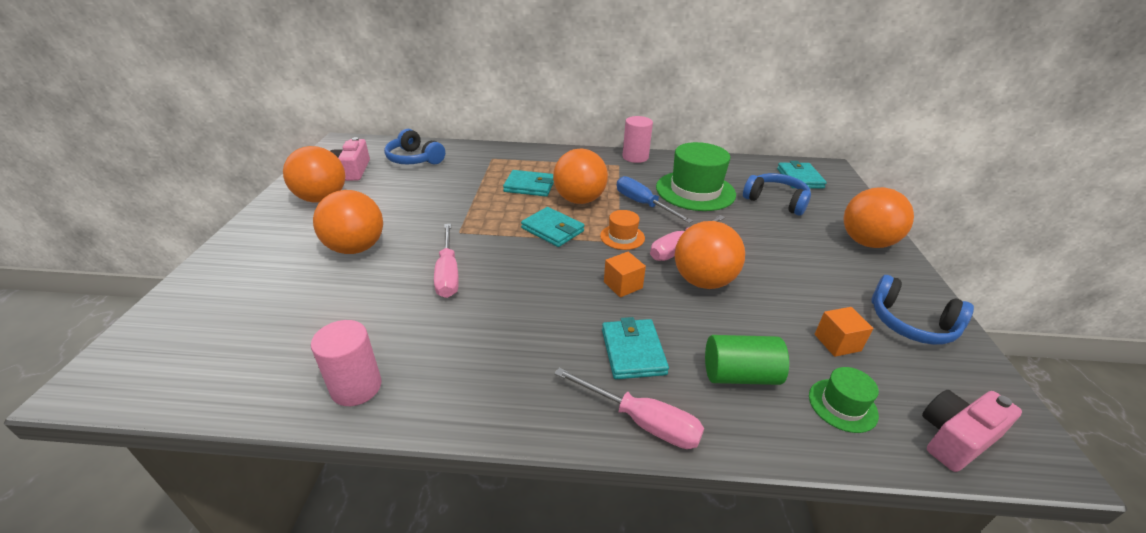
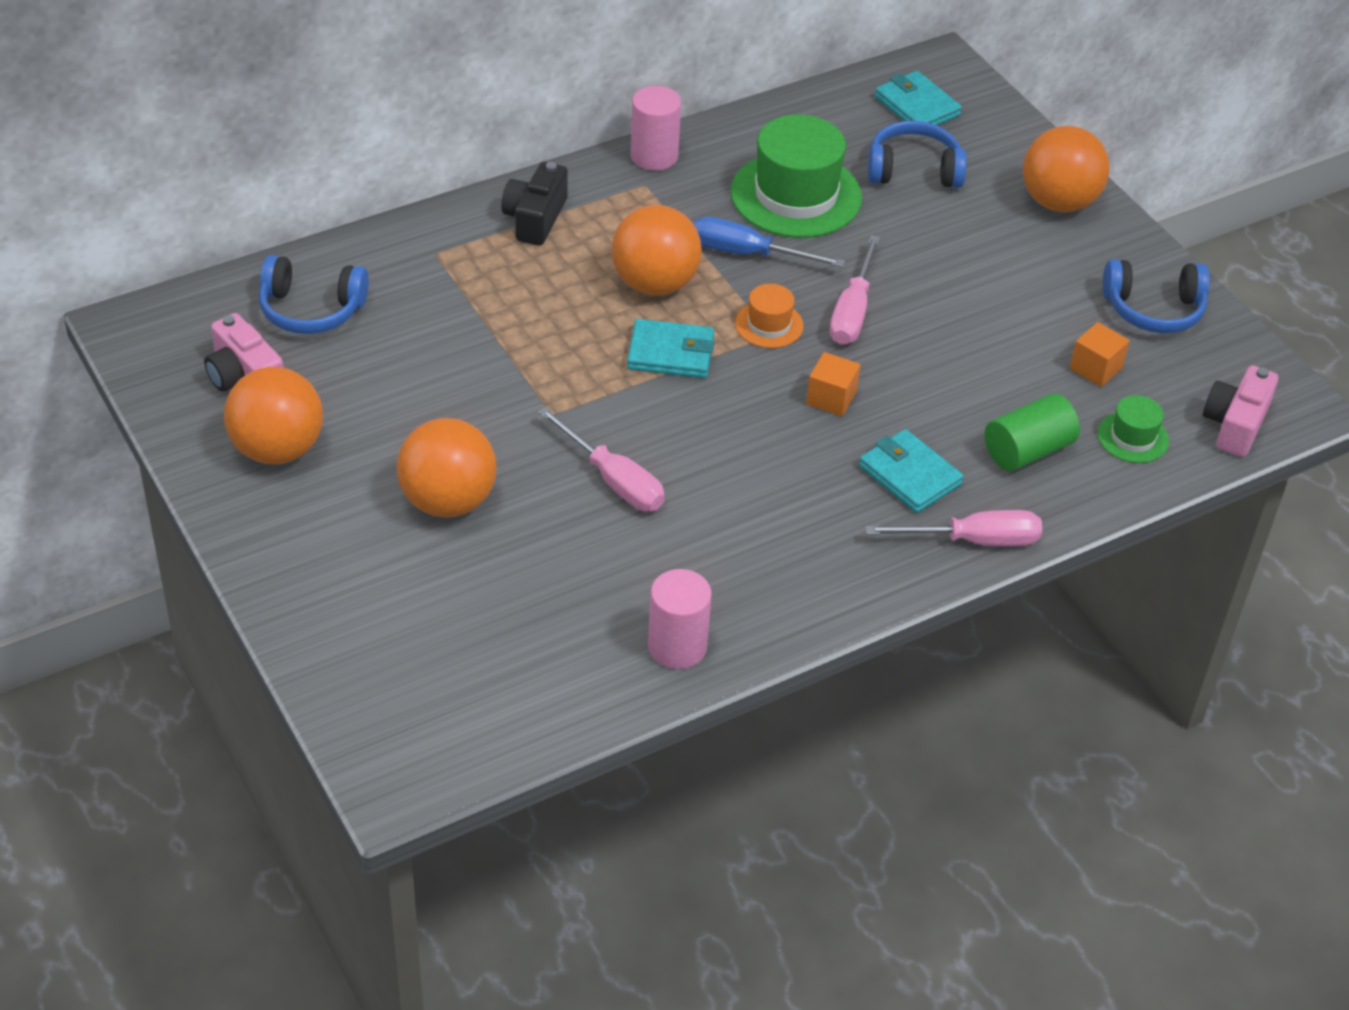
camera: 35 degrees left, 10 degrees up
(529, 186) = (557, 288): turquoise wallet -> none
(552, 160) = (535, 218): none -> black camera
(703, 281) = (914, 350): orange ball -> none

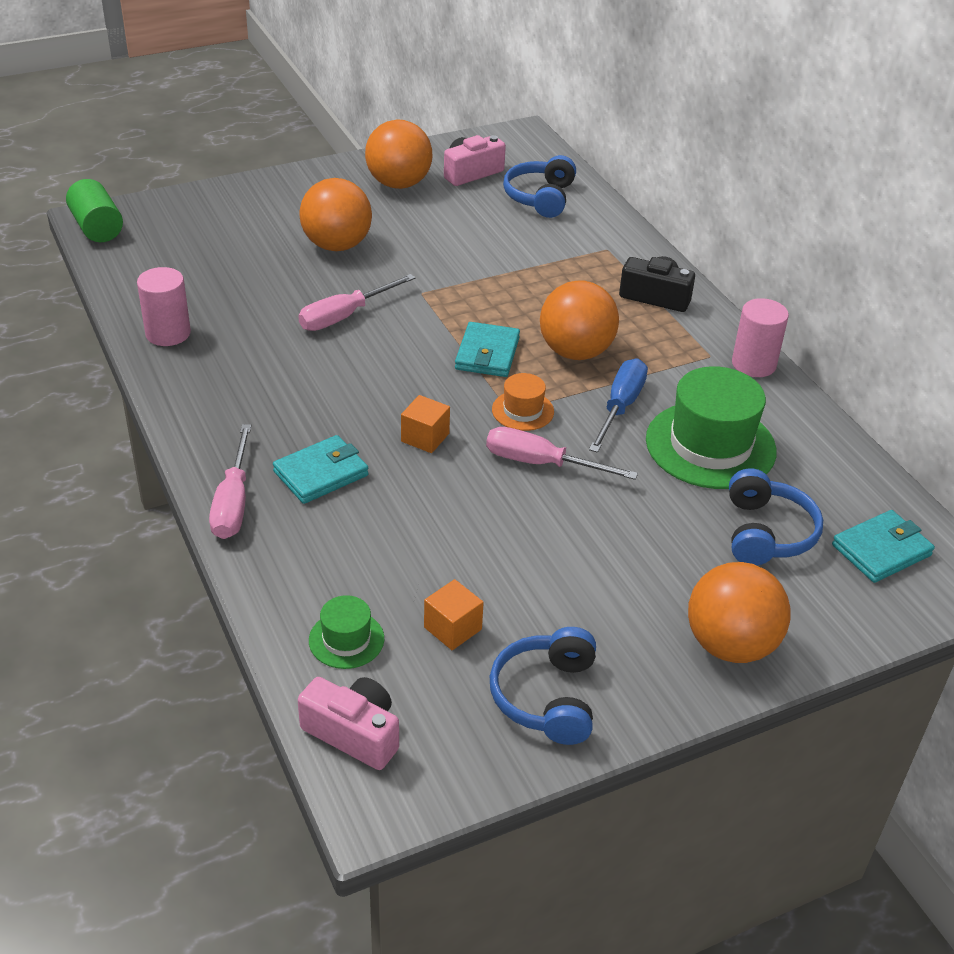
camera: 95 degrees right, 5 degrees down
(1027, 451) = (339, 556): green cylinder -> green cylinder (97, 228)

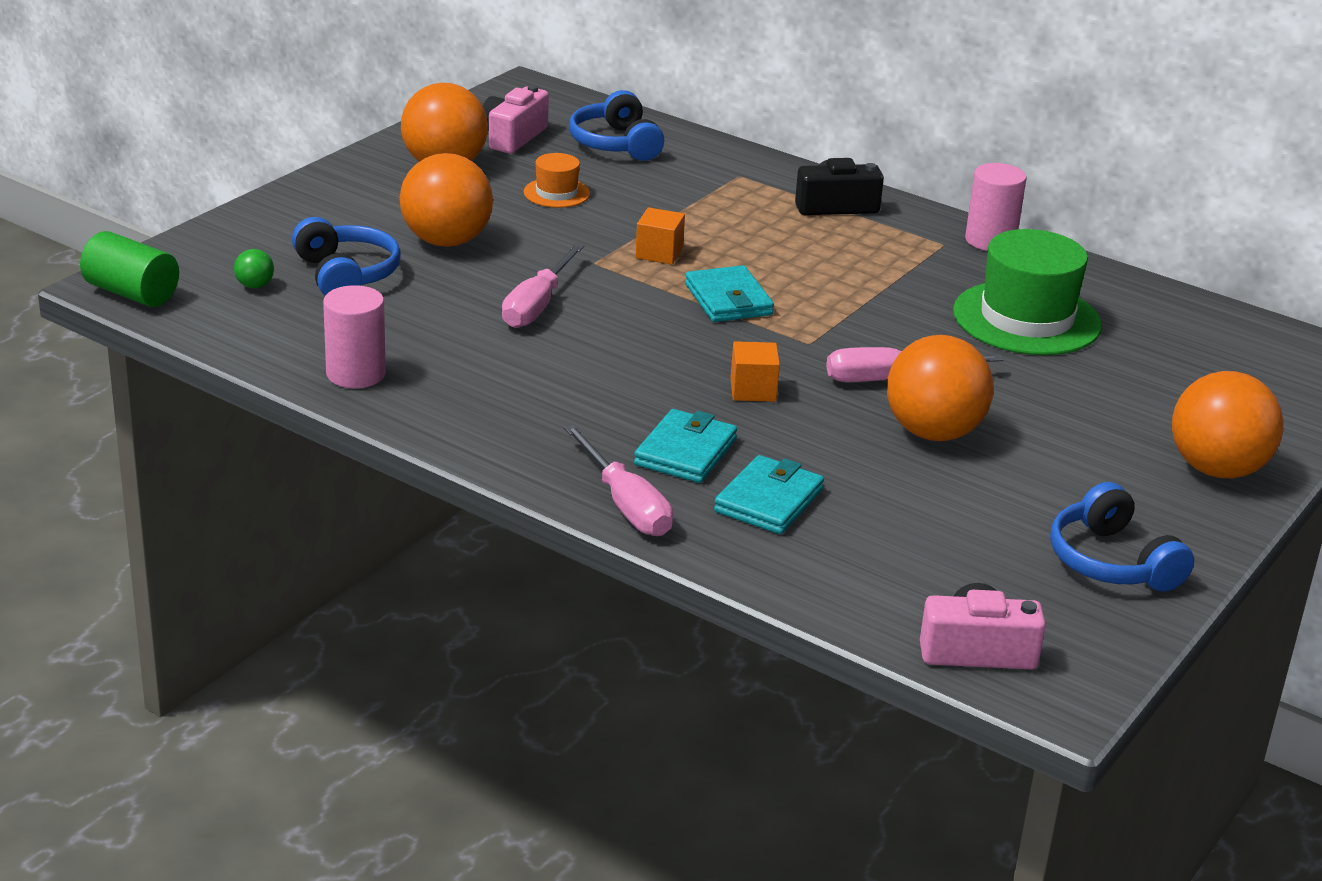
camera: 30 degrees left, 10 degrees down
(177, 244) = (255, 286): none -> green ball
(346, 639) = (880, 580): green hat -> none
(452, 628) = (967, 538): orange cube -> orange cube (659, 253)
(523, 410) = (821, 339): orange hat -> orange hat (556, 193)
(575, 352) = (813, 275): orange ball -> orange ball (933, 433)
(620, 407) = (910, 310): blue screwdriver -> none
(766, 533) = (1151, 374): blue headphones -> blue headphones (346, 275)
(881, 550) = (1257, 358): turquoise wallet -> turquoise wallet (769, 501)

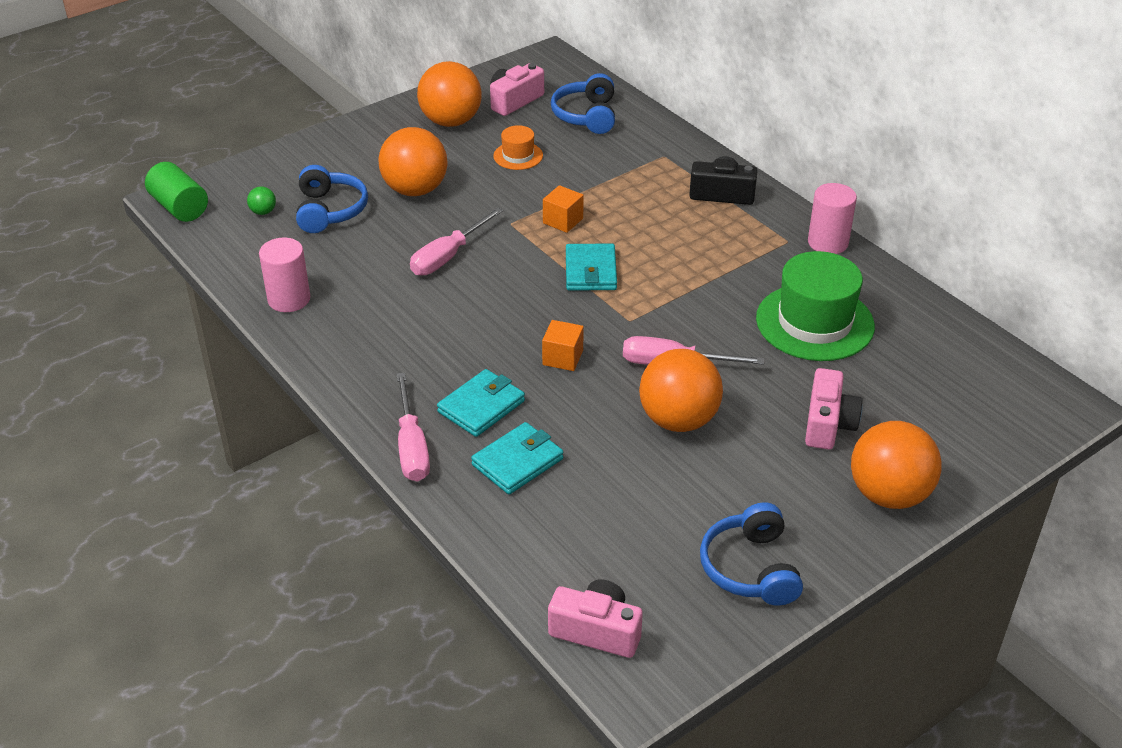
camera: 20 degrees right, 10 degrees up
(1106, 413) = (828, 424): none -> pink camera

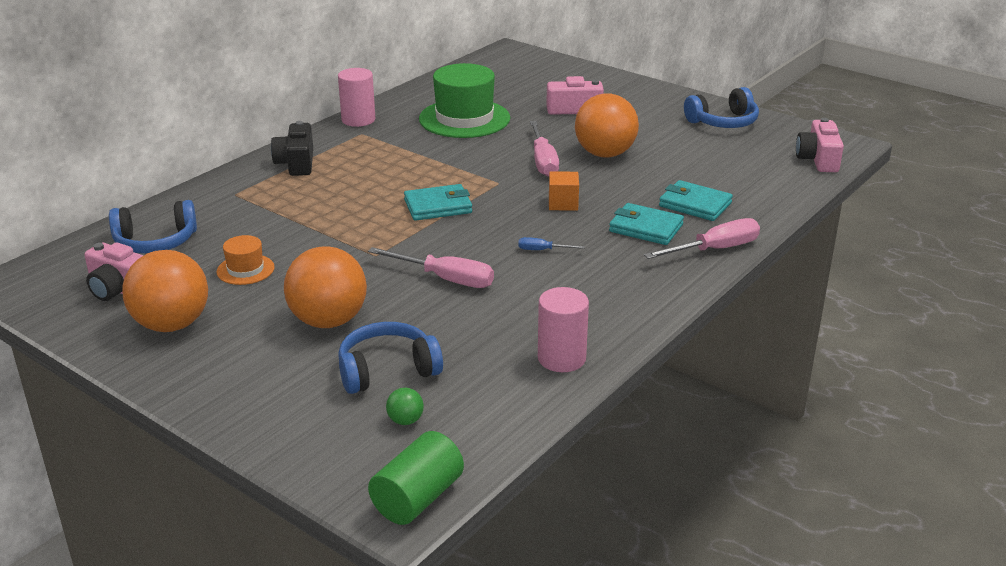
camera: 105 degrees left, 10 degrees down
(470, 323) = (542, 250): none -> blue screwdriver
(563, 221) = (362, 229): orange cube -> none
(889, 494) = (626, 90): orange ball -> none

